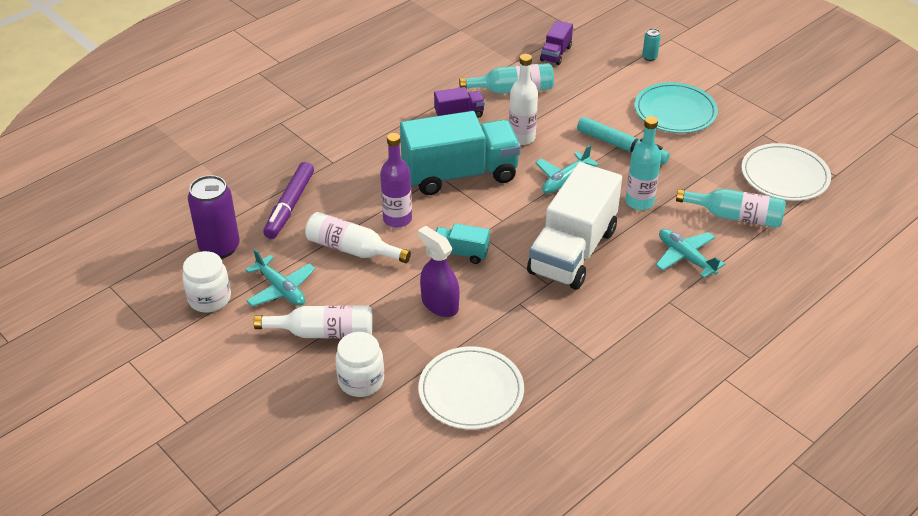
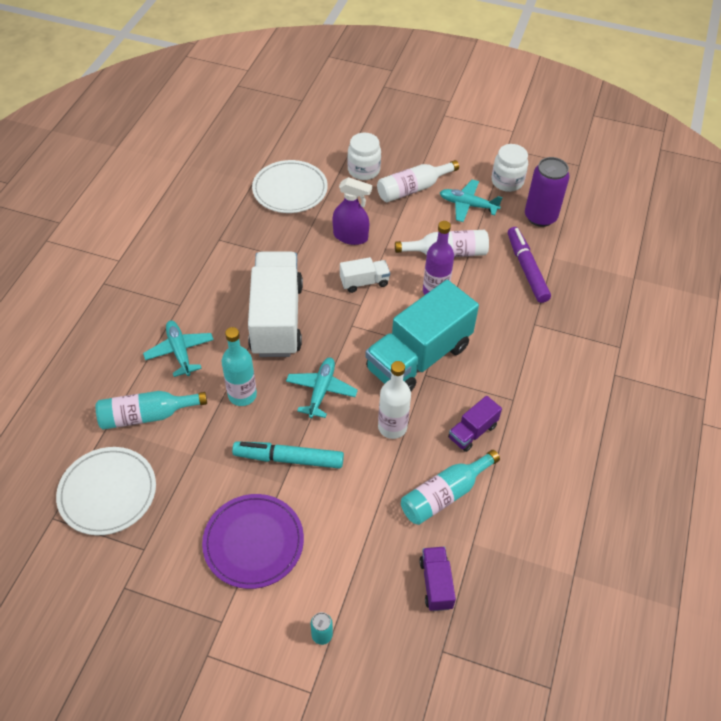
camera: 150 degrees right, 10 degrees up
(460, 253) = (364, 282): turquoise truck -> white truck
(675, 111) = (253, 542): turquoise plate -> purple plate
(685, 257) = (180, 351): turquoise plane -> turquoise plane turned 135 degrees counterclockwise

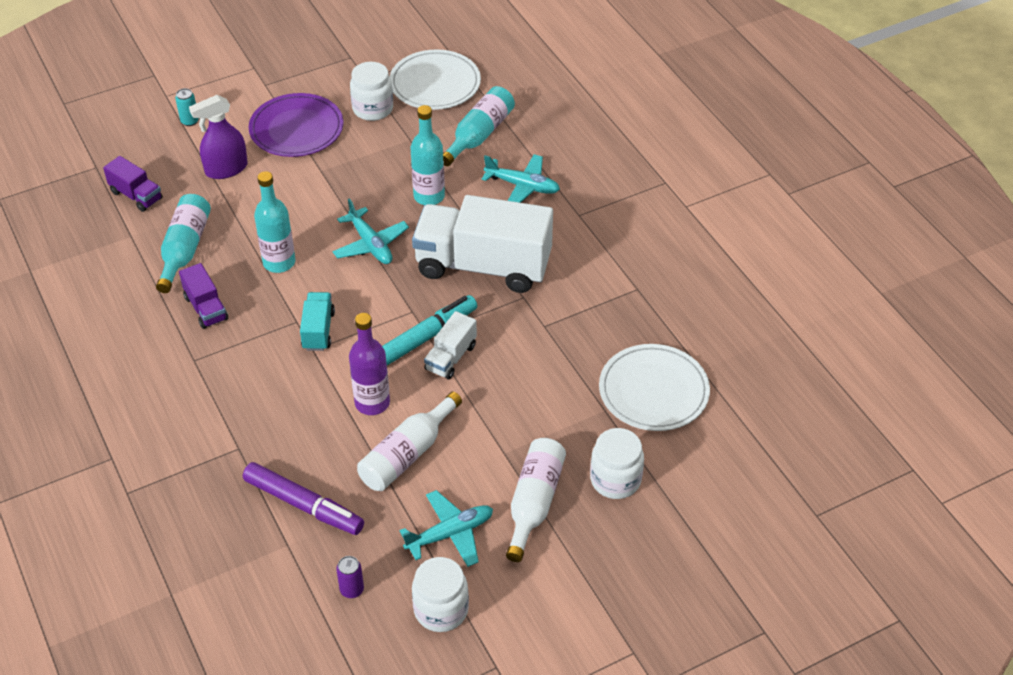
camera: 135 degrees right, 5 degrees down
(179, 509) = (373, 109): none -> white jar
(277, 319) = (483, 266): white truck -> white truck turned 150 degrees clockwise
(288, 459) = (335, 186): turquoise marker -> turquoise marker (424, 338)
(350, 236) = (524, 391): purple spray bottle -> purple spray bottle (226, 169)
(392, 427) = (279, 262): white bottle -> turquoise bottle
(418, 358) = (318, 330): turquoise truck -> turquoise truck, size x0.45
(472, 432) = (206, 308): purple truck -> purple truck turned 150 degrees clockwise
(540, 217) = (352, 590): purple can -> purple can, size x0.45

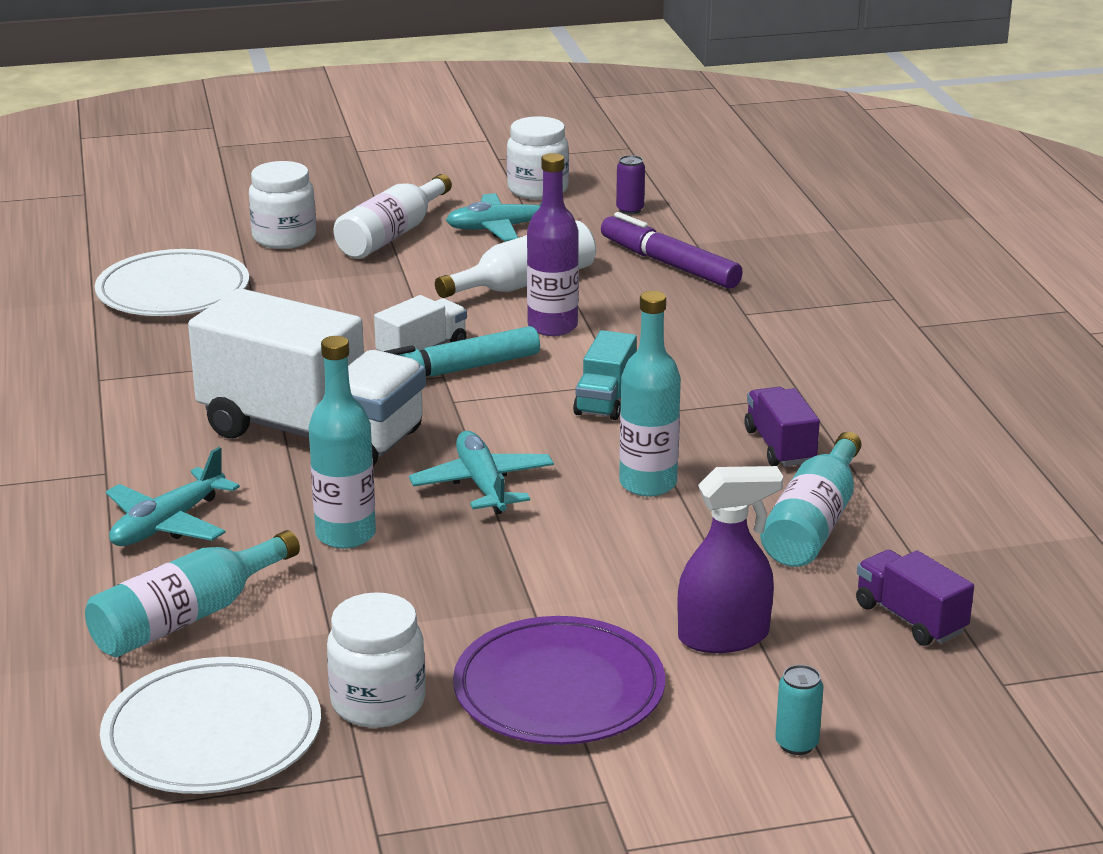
camera: 165 degrees left, 20 degrees down
(523, 186) = (167, 524): turquoise plane -> turquoise plane turned 90 degrees counterclockwise

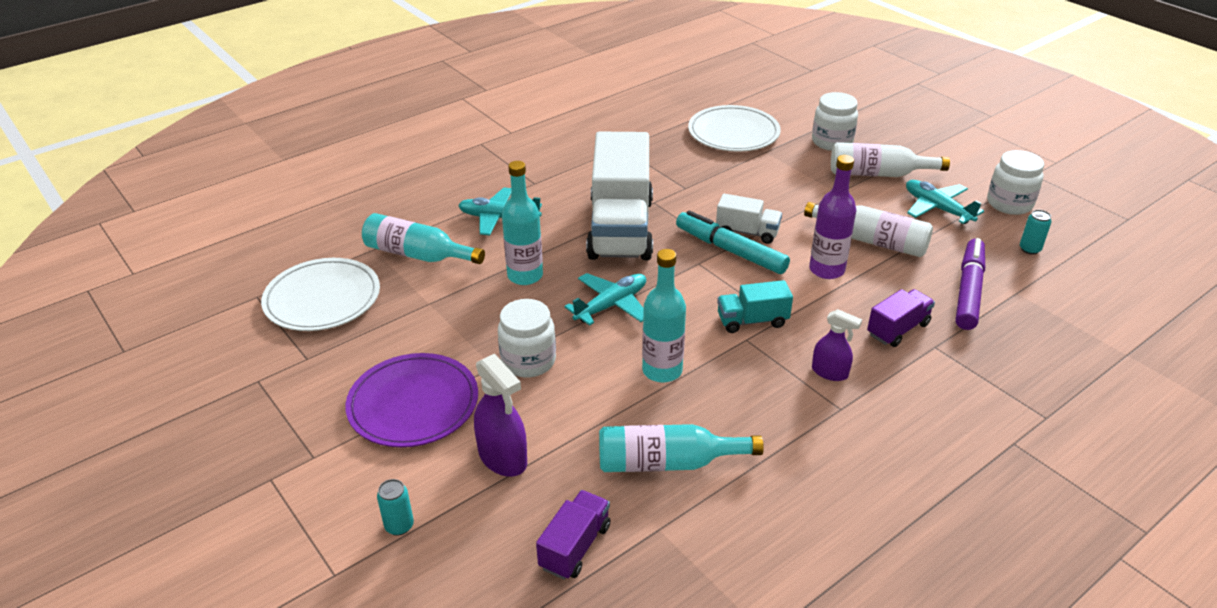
camera: 65 degrees right, 10 degrees up
(378, 703) = (371, 342): white jar -> white jar (528, 361)
(630, 210) = (1029, 249): purple can -> turquoise can
(738, 383) = (830, 372): none -> purple spray bottle
(780, 446) = (758, 417): purple truck -> purple truck (898, 329)

